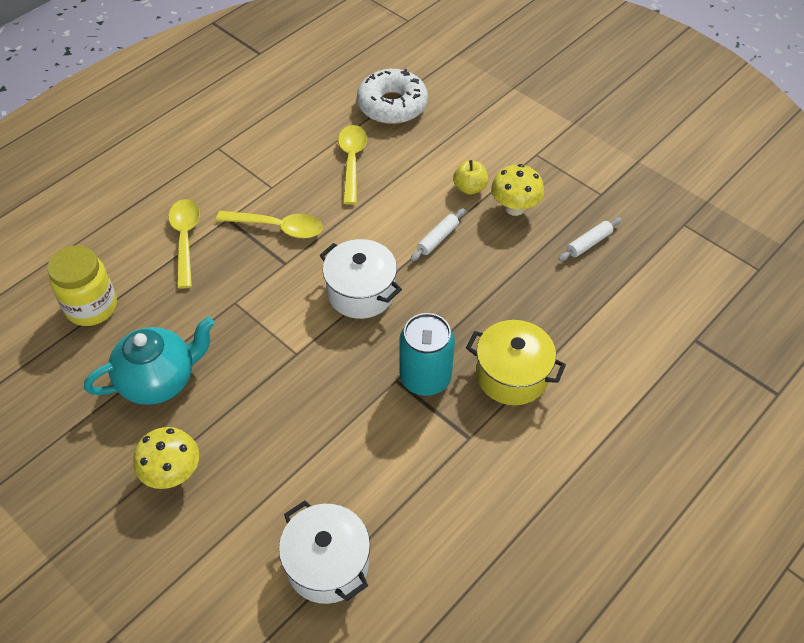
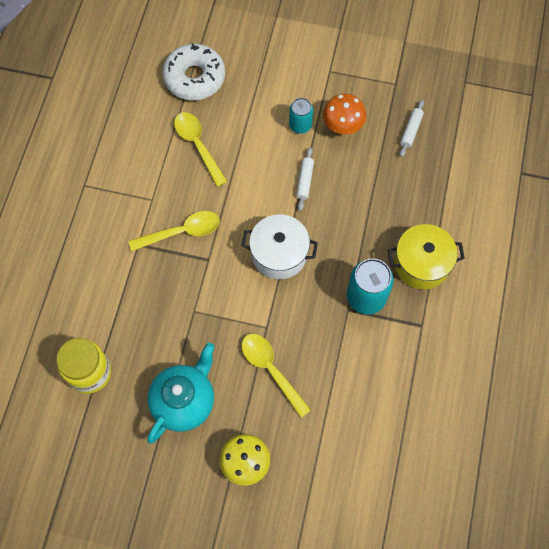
camera: 30 degrees left, 15 degrees up
(185, 239) = (118, 279): yellow spoon -> yellow spoon (271, 370)
(327, 564) = (389, 464): white pot -> none
(470, 188) = (300, 125): yellow apple -> turquoise can
(514, 208) = (342, 126): yellow mushroom -> orange mushroom

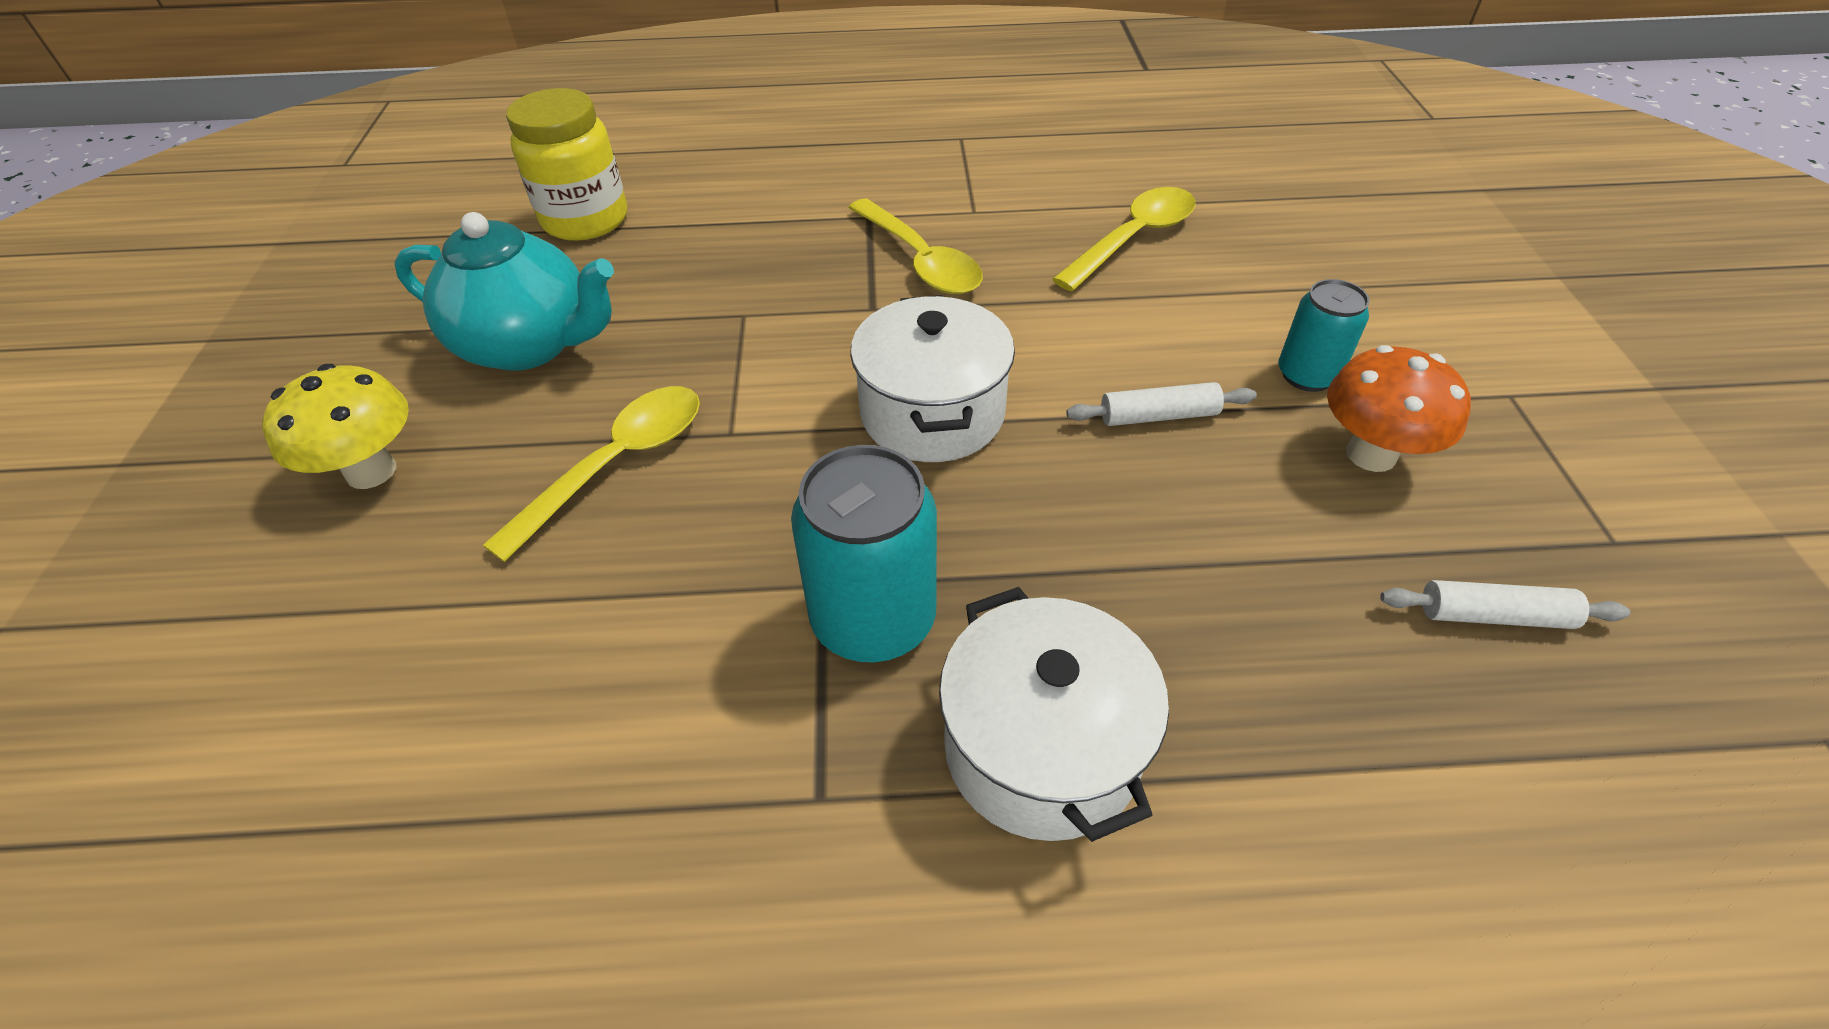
camera: 75 degrees right, 20 degrees down
(194, 78) = (1286, 202): white donut -> none
(421, 264) = (1041, 748): yellow pot -> white pot

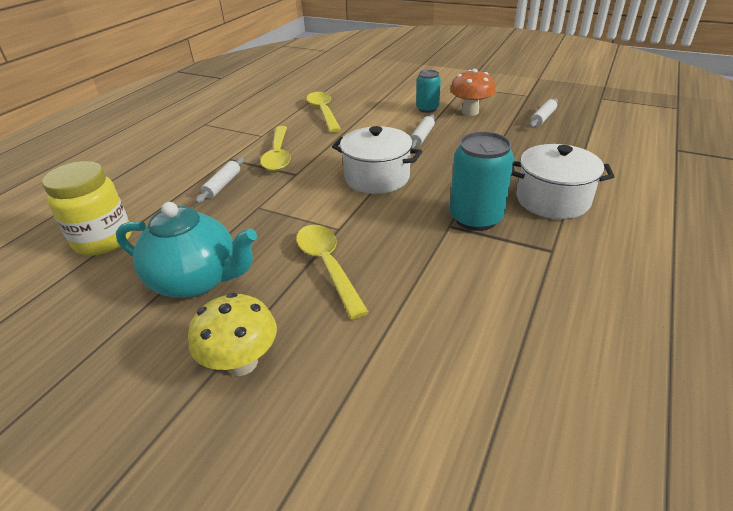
camera: 60 degrees left, 10 degrees down
(529, 345) = (196, 280): turquoise teapot -> turquoise teapot turned 60 degrees clockwise
(783, 249) = (222, 185): none -> white rolling pin
(920, 260) = (278, 155): yellow spoon -> yellow spoon turned 90 degrees clockwise

